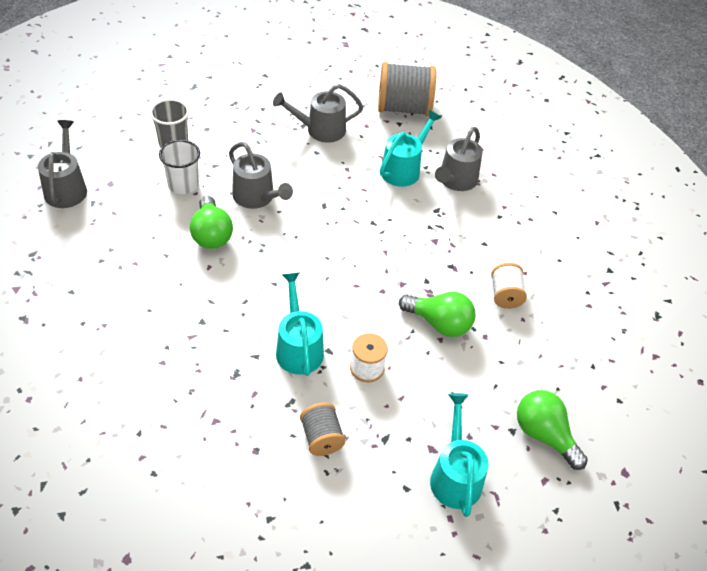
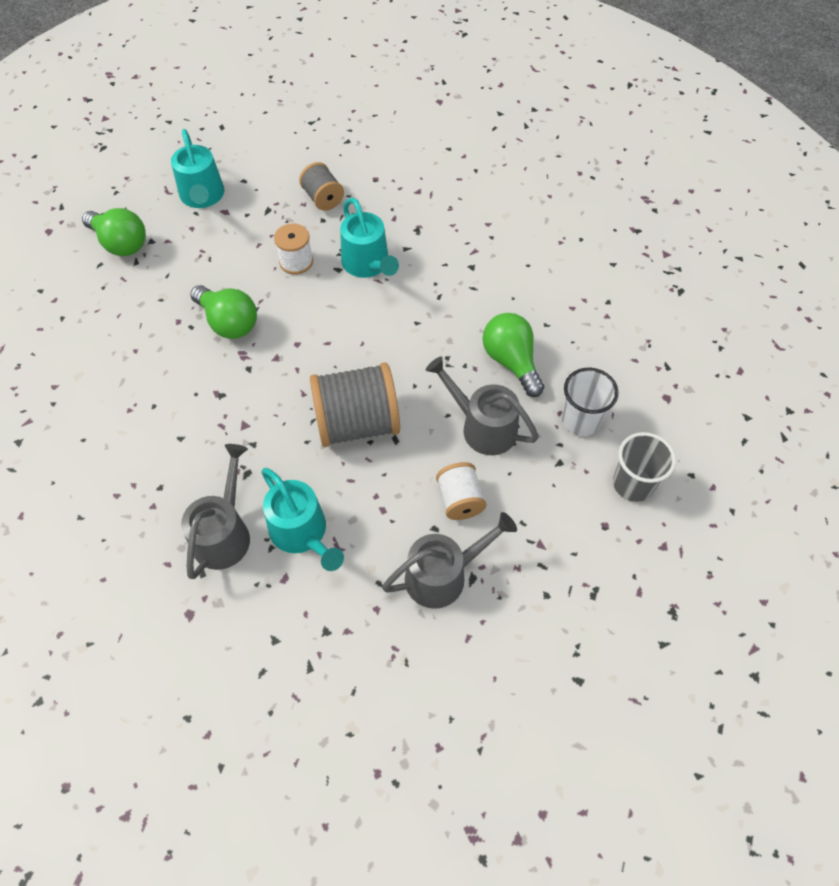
camera: 170 degrees right, 10 degrees up
(66, 188) = (710, 377): grey watering can -> none
(403, 169) = (302, 533): turquoise watering can -> turquoise watering can turned 60 degrees counterclockwise
(404, 108) = (324, 671): grey spool -> grey spool (357, 423)
(439, 323) = (228, 322): green light bulb -> green light bulb turned 150 degrees counterclockwise
(505, 295) = (154, 373): white spool -> white spool (460, 500)

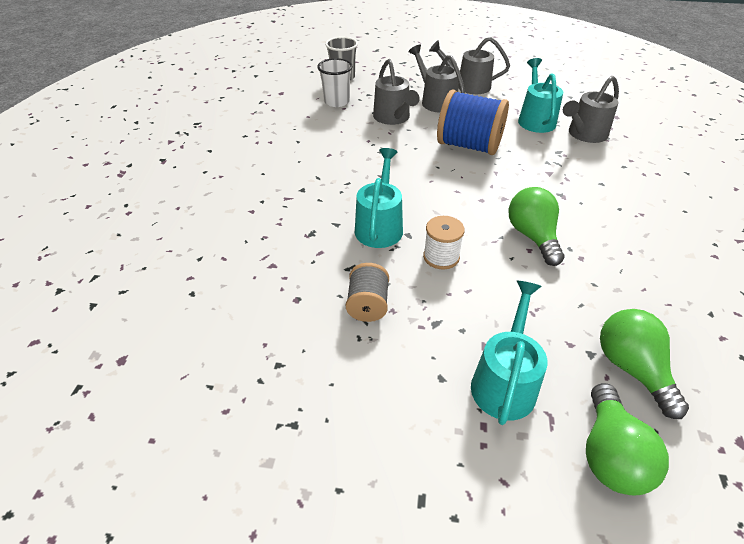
camera: 145 degrees left, 15 degrees down
(357, 423) = (469, 146): grey spool -> blue spool
(460, 500) = (435, 101): white spool -> grey watering can
(511, 361) = (342, 134): green light bulb -> green light bulb (610, 454)

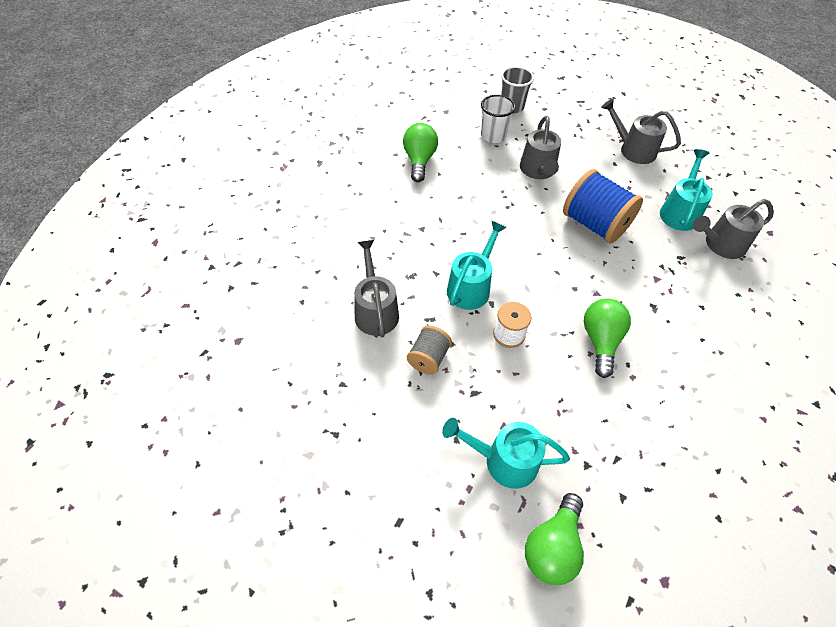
camera: 20 degrees right, 10 degrees up
(435, 101) = (589, 161): grey watering can -> grey watering can (375, 310)
(504, 381) = (503, 461): turquoise watering can -> turquoise watering can turned 120 degrees counterclockwise
(632, 369) = (613, 490): green light bulb -> green light bulb (419, 161)

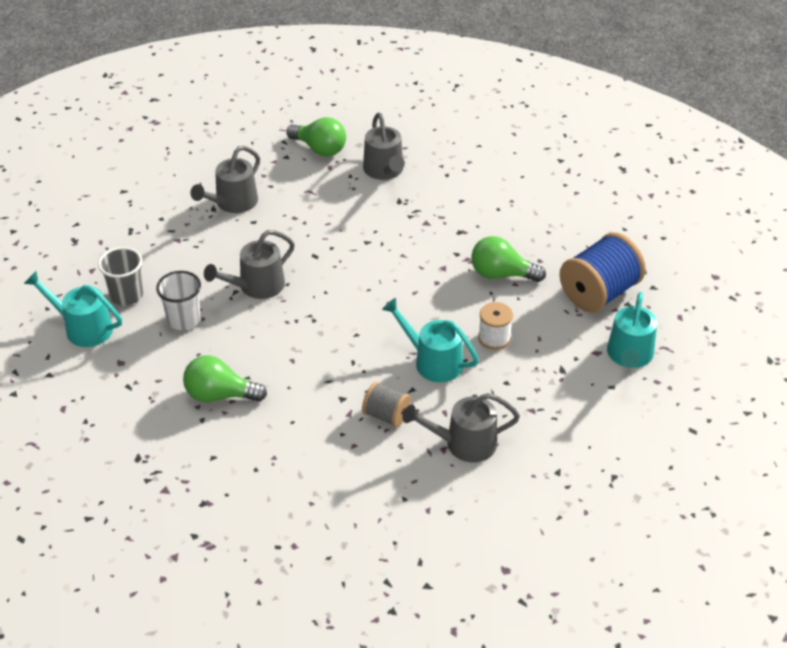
camera: 85 degrees left, 10 degrees down
(428, 358) = (524, 401): grey spool -> grey spool (386, 415)
(538, 171) = (256, 286): grey watering can -> grey watering can turned 135 degrees clockwise
(552, 547) = (699, 334): green light bulb -> green light bulb (320, 149)
(594, 224) = (349, 253): blue spool -> blue spool (599, 293)
(679, 212) = (336, 188): turquoise watering can -> turquoise watering can (83, 328)

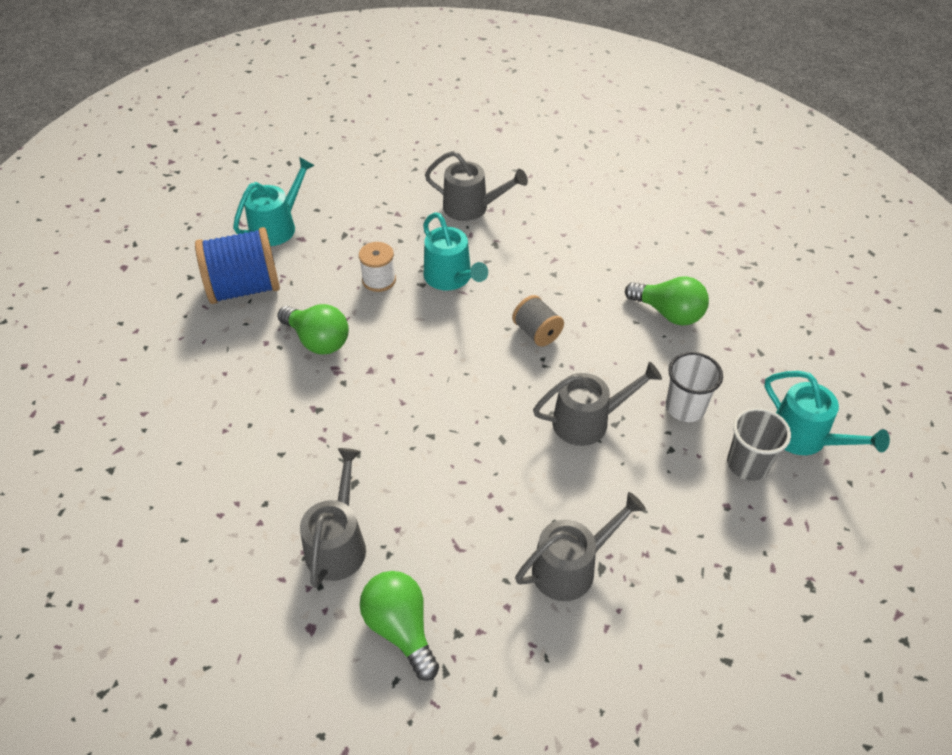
camera: 155 degrees left, 5 degrees up
(386, 415) = (522, 247): grey spool -> grey spool (537, 332)

